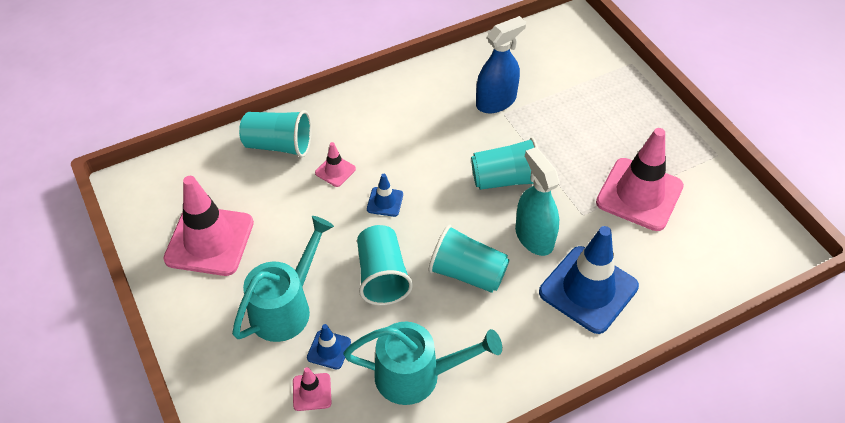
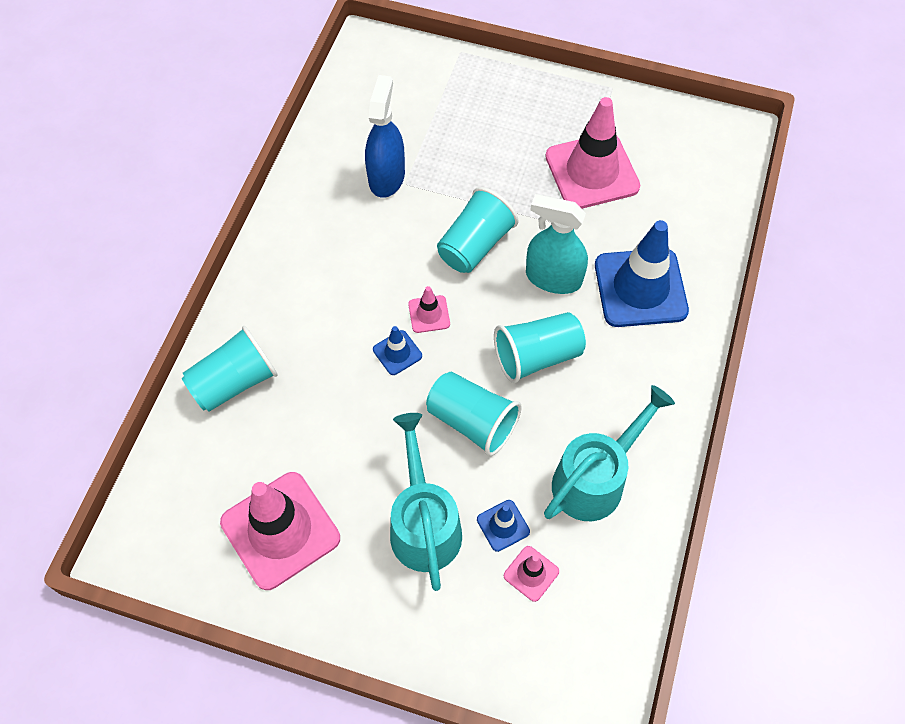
camera: 45 degrees left, 10 degrees up
(335, 171) = (318, 362): pink traffic cone -> pink traffic cone (429, 314)

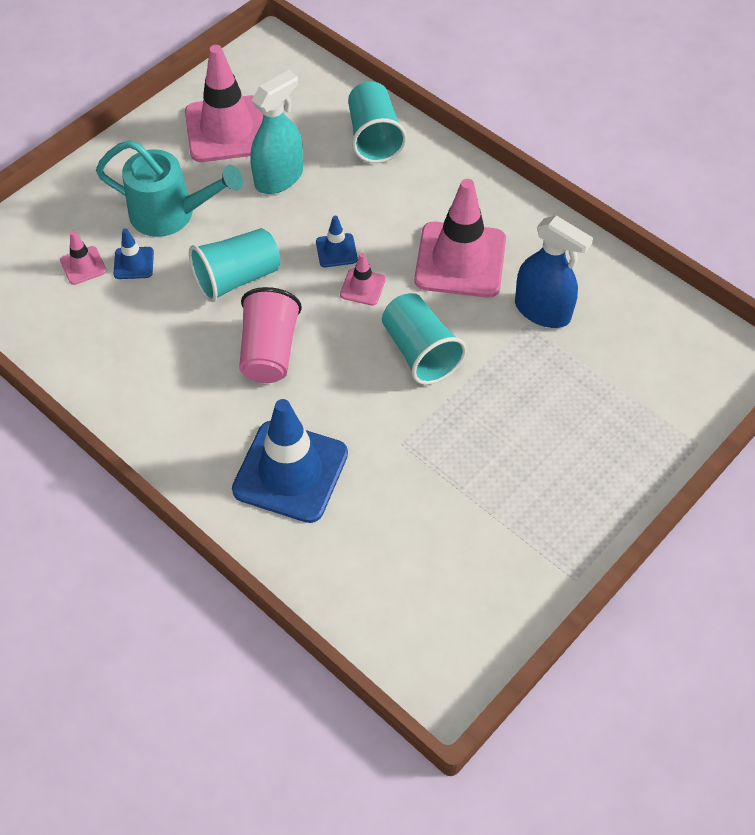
camera: 115 degrees right, 5 degrees down
(537, 356) = (269, 351): turquoise cup -> pink cup
(553, 278) = (345, 401): turquoise spray bottle -> turquoise spray bottle (279, 178)
(592, 172) = (460, 497): pink traffic cone -> pink traffic cone (460, 260)
(596, 478) = (127, 343): turquoise watering can -> none

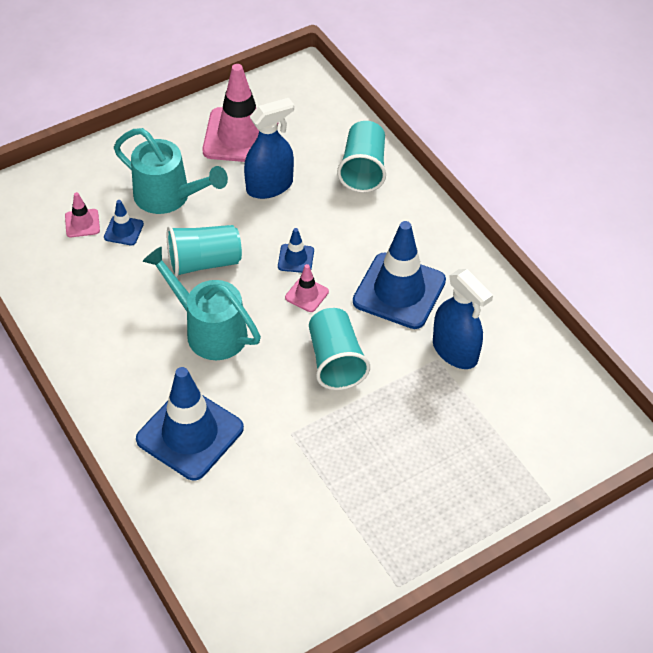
camera: 15 degrees right, 5 degrees down
(269, 351) = (208, 330): pink cup -> turquoise watering can
(279, 178) = (269, 186): turquoise spray bottle -> blue spray bottle
(460, 260) = (399, 291): pink traffic cone -> blue traffic cone

